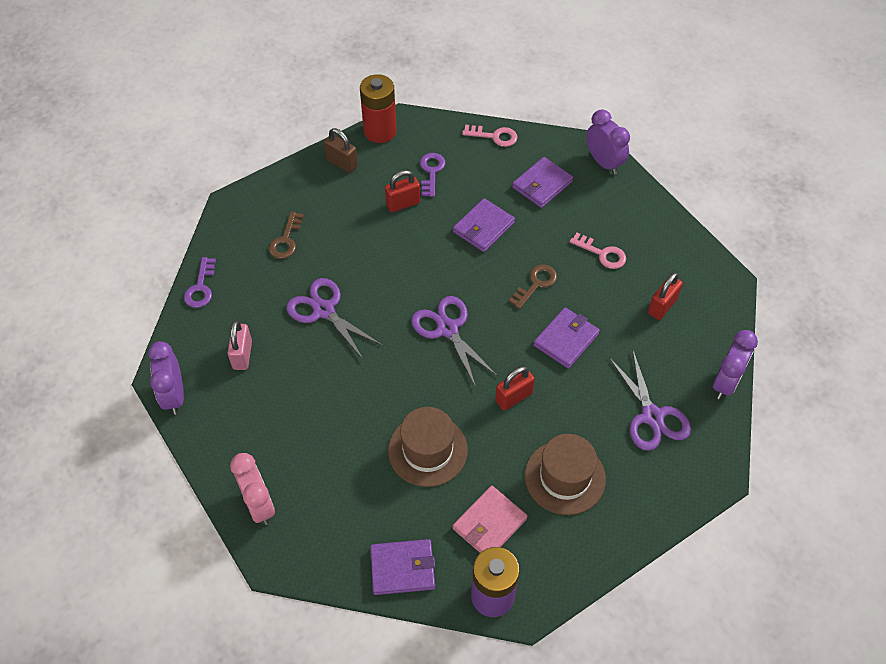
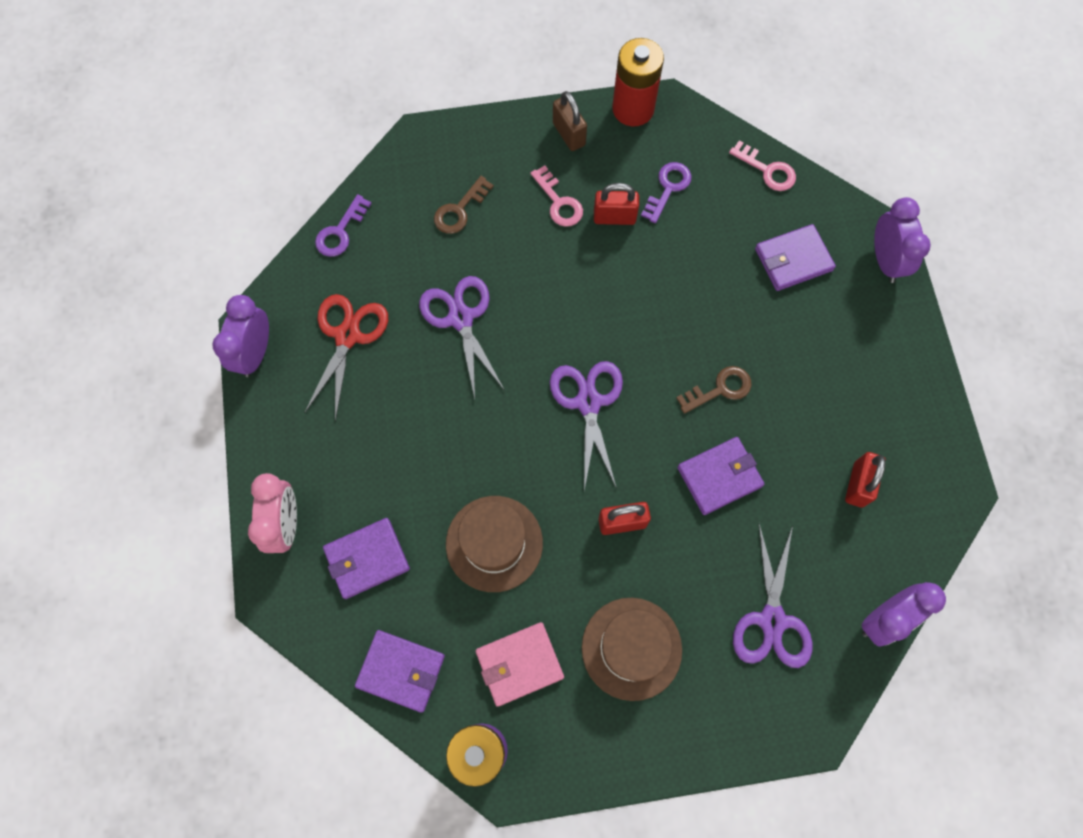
camera: 25 degrees right, 15 degrees up
(242, 355) = (348, 335): pink padlock -> red scissors
(483, 227) = (694, 288): purple wallet -> purple wallet (367, 559)
(602, 253) = (820, 383): pink key -> pink key (559, 202)
(662, 306) = (858, 484): red padlock -> red padlock turned 45 degrees counterclockwise

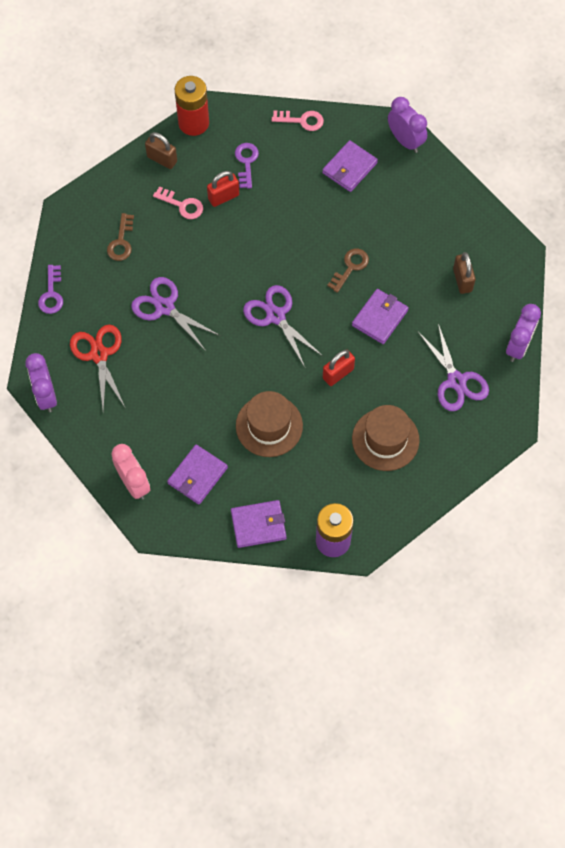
camera: 30 degrees left, 5 degrees down
(519, 664) = (326, 483): pink wallet -> none
(858, 484) = (462, 280): red padlock -> brown padlock

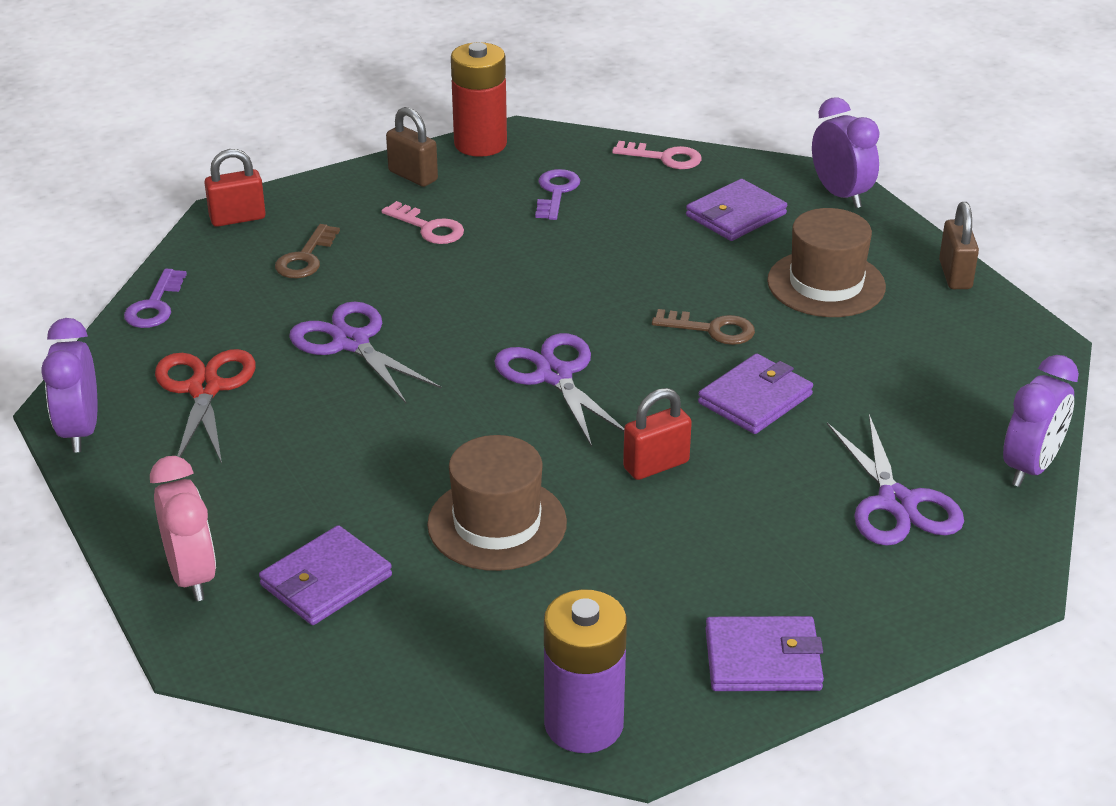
camera: 10 degrees right, 30 degrees down
(223, 197) = (504, 226): red padlock -> red padlock (237, 218)
(258, 525) = (427, 676): purple wallet -> purple wallet (763, 660)
(350, 267) = (711, 329): brown key -> brown key turned 60 degrees clockwise
(385, 439) = (734, 573): brown hat -> brown hat (826, 284)
(462, 280) = (925, 367): brown padlock -> brown padlock (955, 275)

